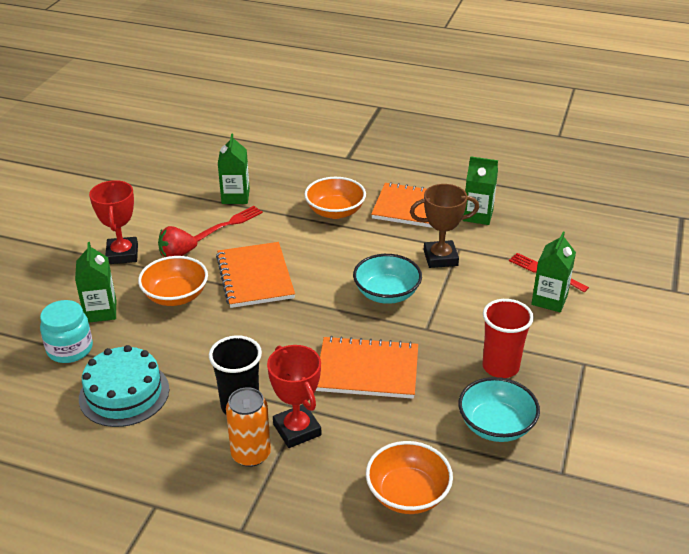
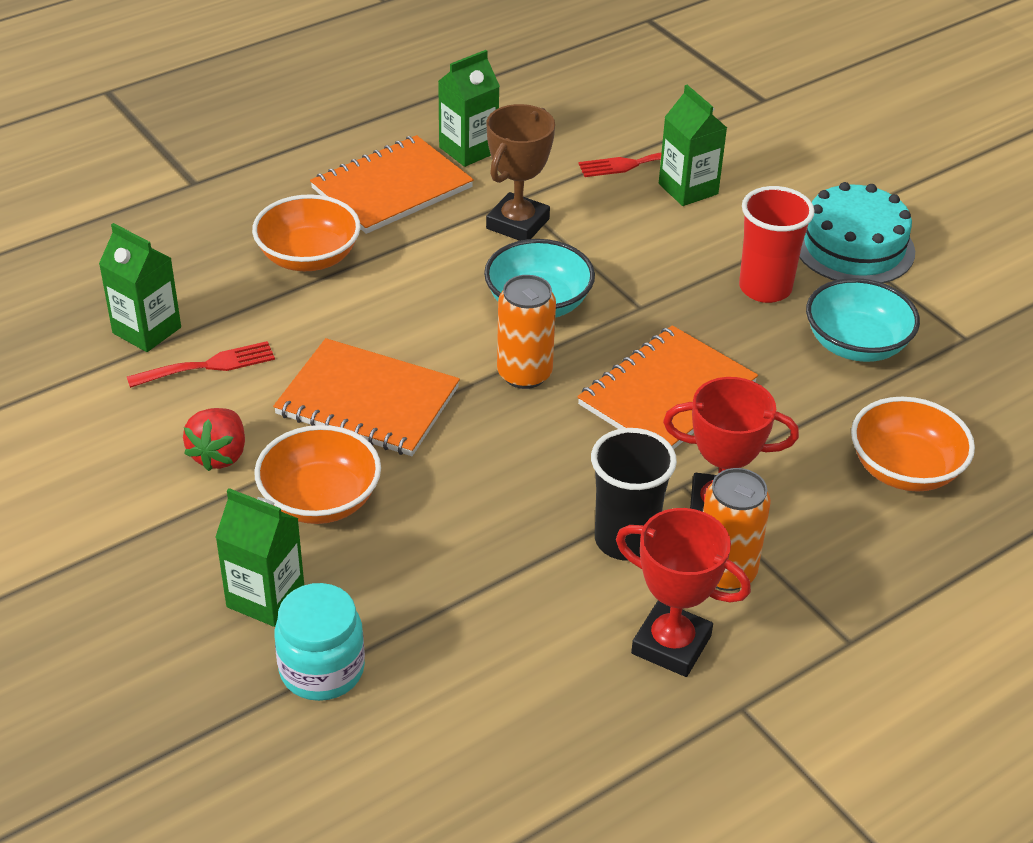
camera: 55 degrees left, 5 degrees up
(122, 254) = (145, 514): red trophy -> red trophy (671, 644)
(124, 393) = (487, 648): turquoise cake -> turquoise cake (854, 247)
(231, 223) = (208, 365): red fork -> red fork turned 75 degrees clockwise
(328, 314) = (524, 374): none -> orange can

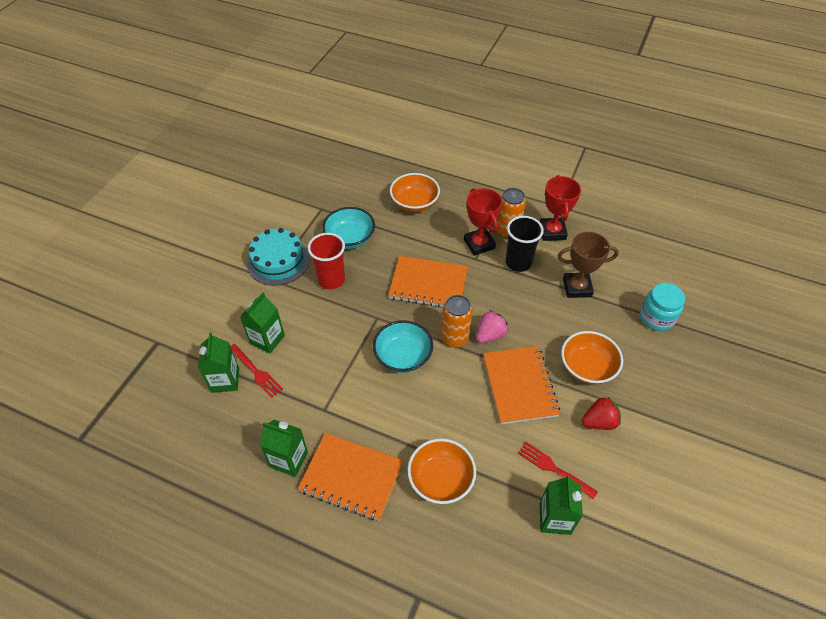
camera: 120 degrees left, 10 degrees up
(265, 598) = (647, 354): green carton -> green carton (225, 380)
(492, 416) = (490, 335): none -> pink strawberry
(517, 224) = (345, 397): brown trophy -> brown trophy (577, 287)

